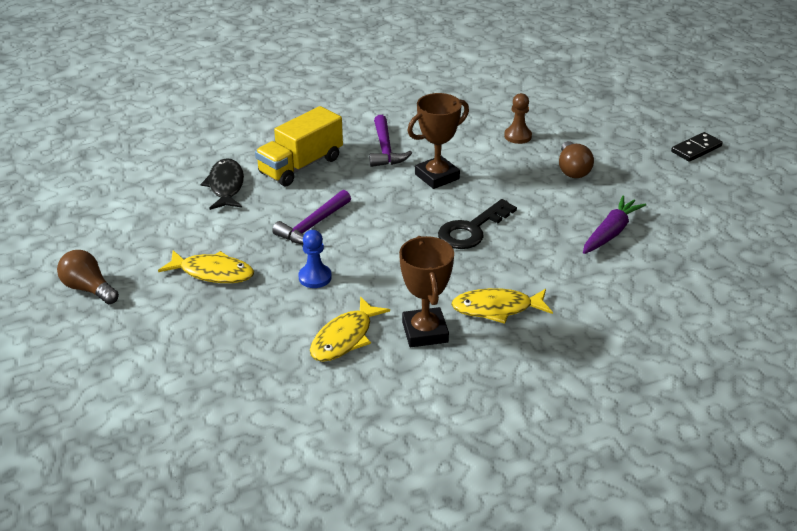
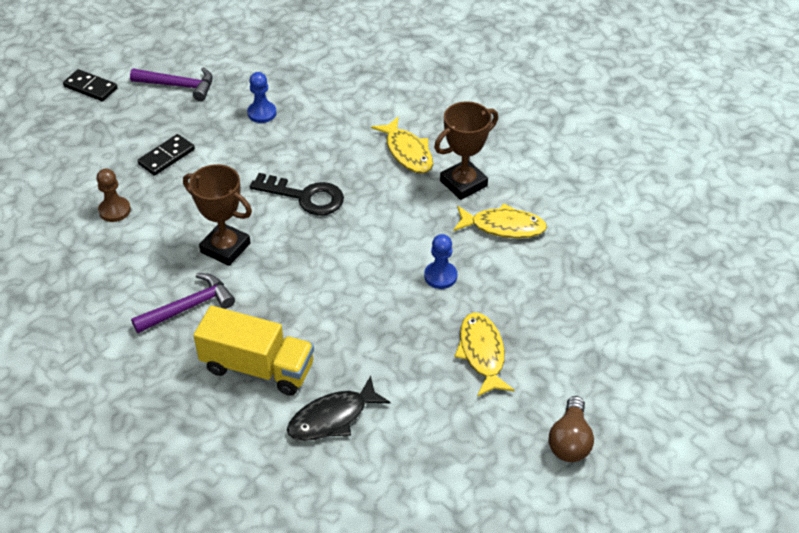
camera: 115 degrees left, 10 degrees up
(313, 225) = (363, 310): purple hammer -> purple hammer (178, 86)
(572, 170) = (166, 157): brown light bulb -> black domino
(611, 232) = (262, 113): purple carrot -> blue pawn

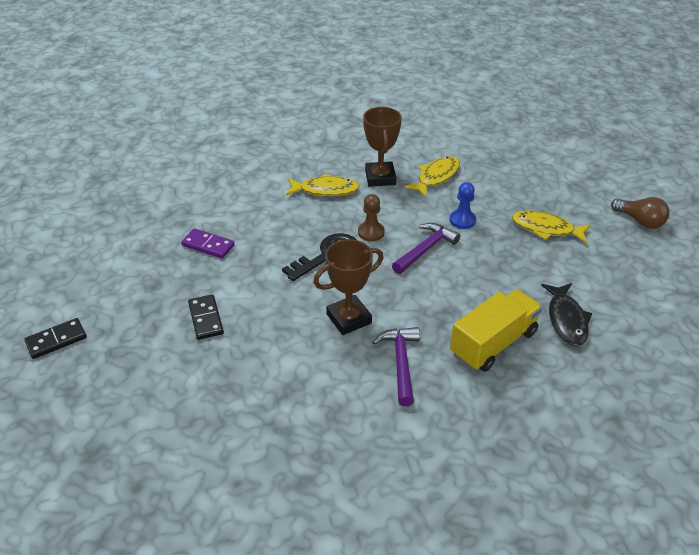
camera: 60 degrees left, 5 degrees down
(114, 210) = (244, 374): brown pawn -> brown pawn (371, 232)
(178, 86) = (120, 282): purple hammer -> purple hammer (425, 249)
(262, 113) = (208, 245): blue pawn -> purple domino

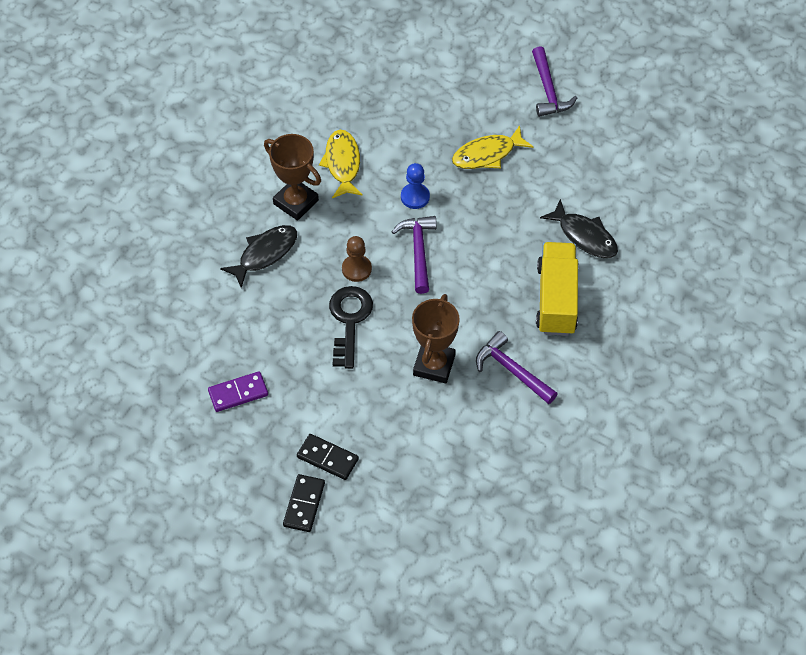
camera: 45 degrees left, 15 degrees up
(56, 340) = (236, 577): black domino -> black domino (304, 504)
(325, 190) = (265, 254): yellow fish -> black fish
(640, 221) = (548, 90): brown light bulb -> purple hammer

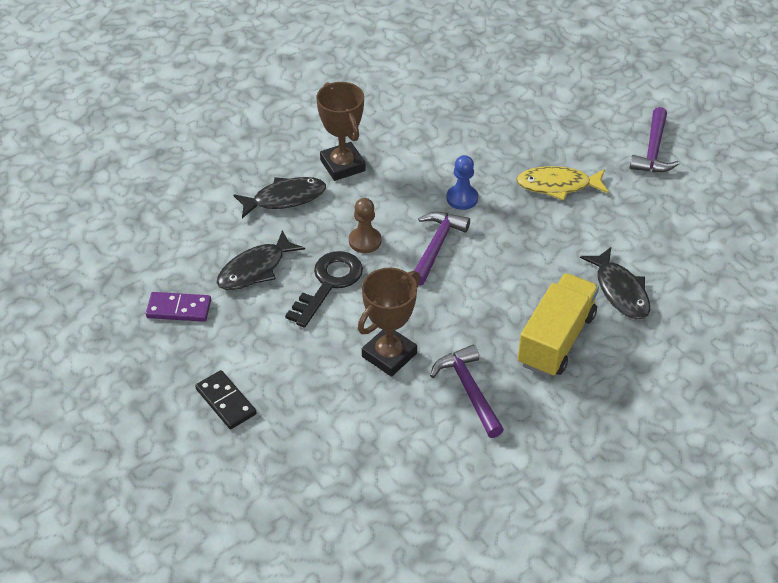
camera: 25 degrees right, 10 degrees down
(280, 331) = (255, 269): none -> black fish
(304, 504) = (173, 436): black domino -> none
(342, 164) = (408, 148): yellow fish -> none

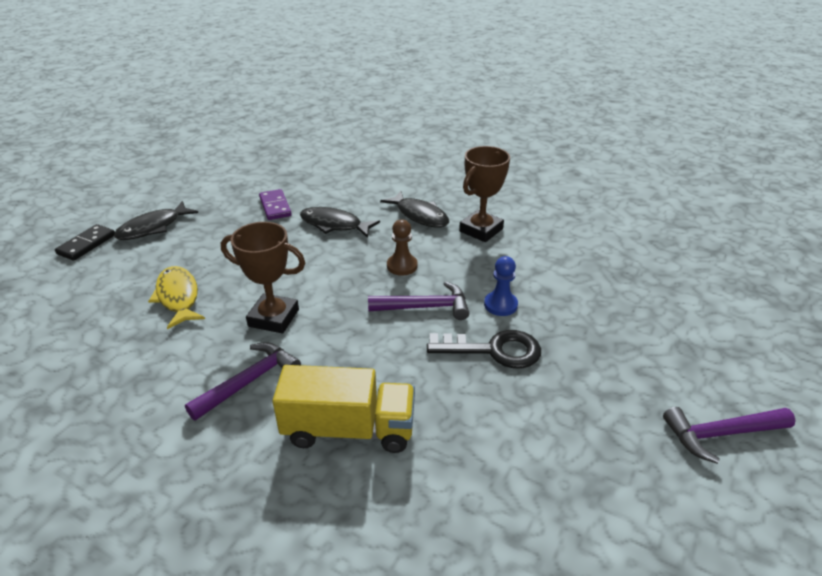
camera: 65 degrees right, 10 degrees down
(226, 401) = (191, 252): black domino -> black domino (86, 244)
(329, 283) = (340, 262): black key -> black key (494, 350)
(558, 185) = (580, 366): yellow fish -> yellow fish (178, 297)
(620, 291) = (457, 467): black fish -> black fish (153, 227)

